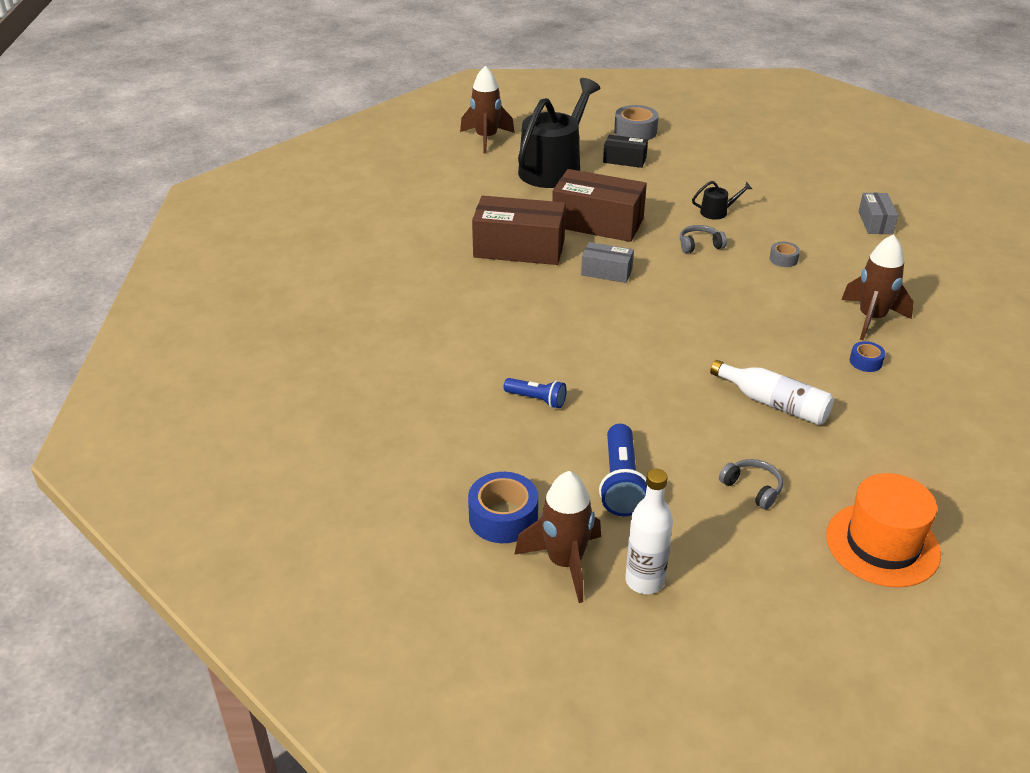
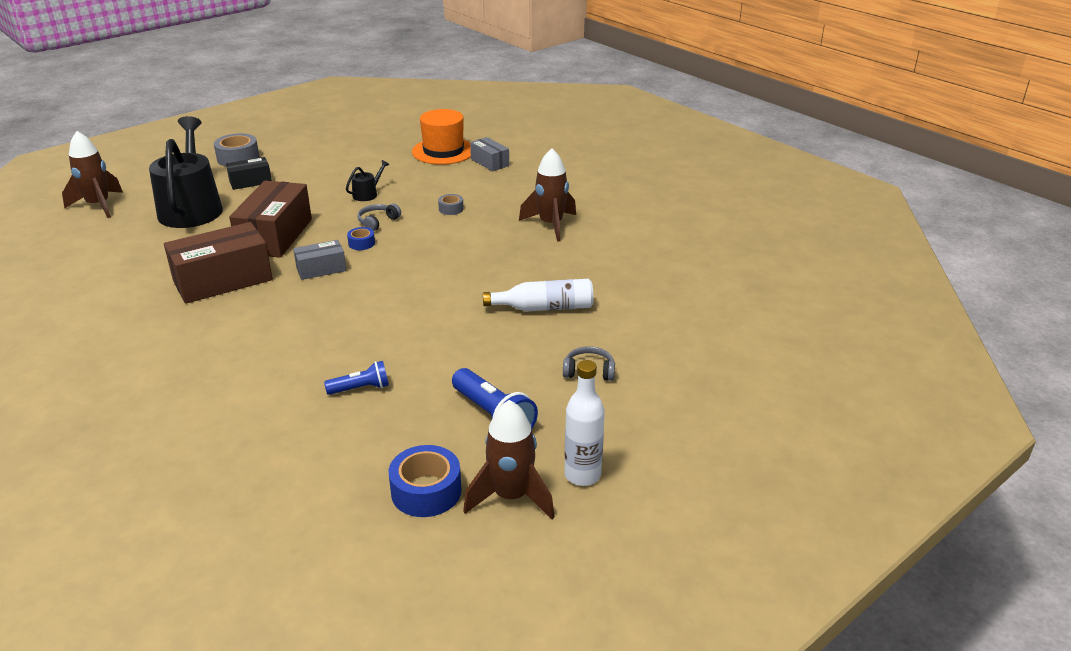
camera: 40 degrees left, 5 degrees down
(597, 223) = (275, 236): brown box -> brown box turned 60 degrees counterclockwise
(865, 362) = (576, 254): blue tape -> blue tape (361, 243)
(882, 544) = (705, 364): orange hat -> orange hat (443, 151)

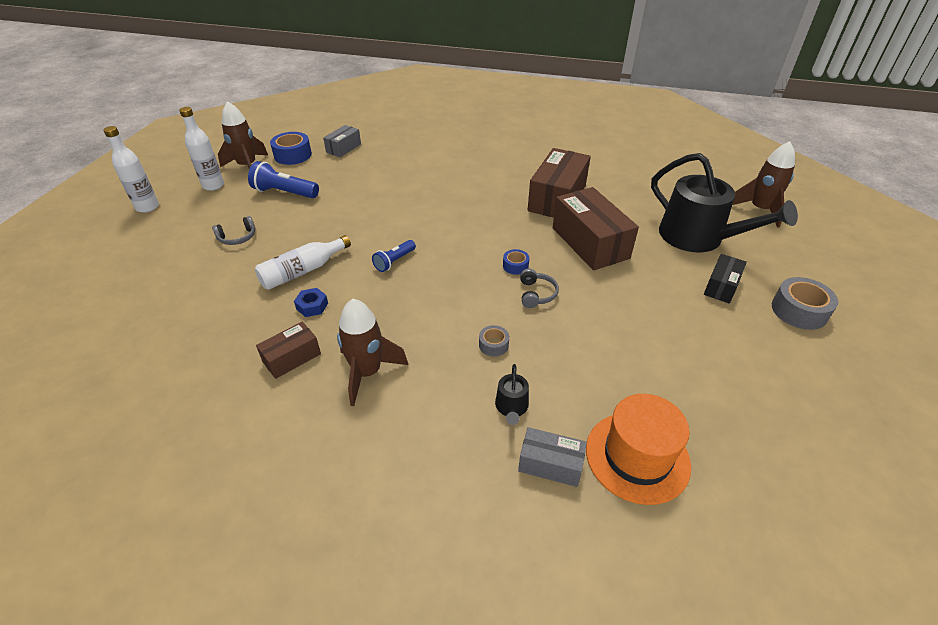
camera: 145 degrees right, 10 degrees up
(321, 269) = (509, 232): grey box -> grey box (343, 148)
(361, 388) = (376, 178): blue flashlight -> blue flashlight (394, 261)
(367, 194) = (599, 324): black watering can -> black watering can (511, 407)
(558, 276) = (312, 306): none -> blue nut
(598, 250) = (292, 358): none -> brown box
(691, 472) = (147, 207): none -> white bottle

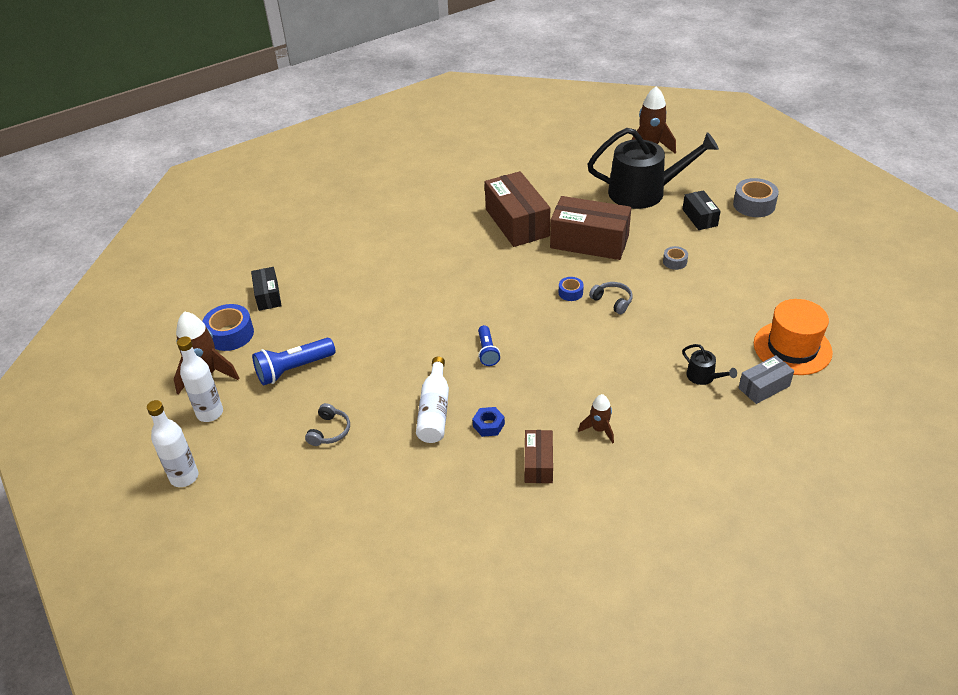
camera: 45 degrees left, 0 degrees up
(343, 148) = (268, 296): grey box -> black box
(367, 372) = (599, 429): brown rocket -> brown rocket, size x0.57
(493, 345) = (639, 352): grey tape -> grey tape (674, 262)

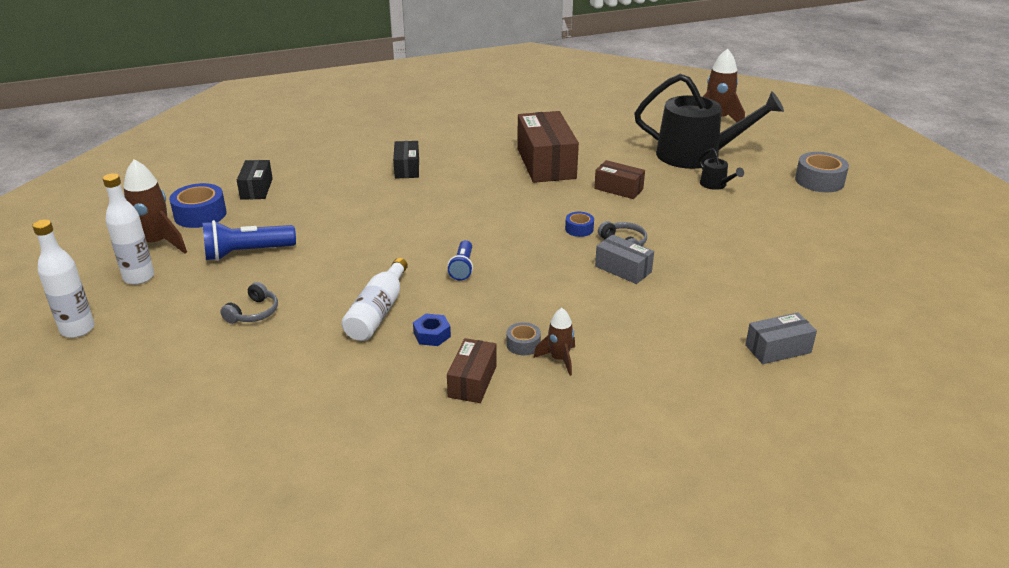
camera: 10 degrees right, 10 degrees down
(589, 242) = (618, 189): brown box -> brown box, size x0.53
(620, 329) = (623, 269): none -> grey box
(674, 262) = (709, 218): grey tape -> grey tape (523, 344)
(699, 217) = (752, 184): black box -> black box (407, 168)
(703, 377) = (706, 327): black watering can -> black watering can (715, 184)
(792, 348) = (826, 316): orange hat -> none

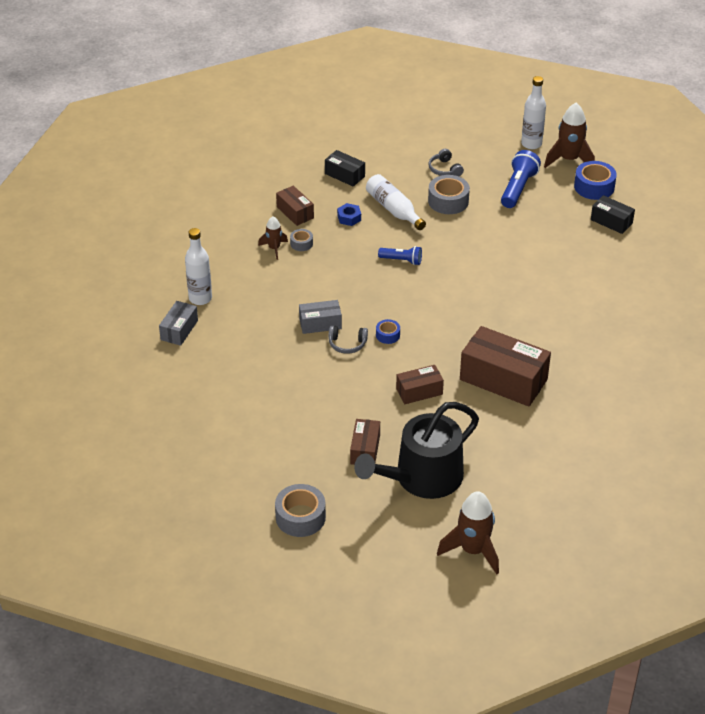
camera: 130 degrees right, 10 degrees up
(77, 329) = (495, 113): white bottle -> white bottle (200, 298)
(320, 284) = (448, 201): none -> grey tape
(407, 168) = (572, 303): black box -> black box (344, 175)
(462, 268) = (402, 260): blue flashlight -> blue flashlight turned 150 degrees clockwise
(715, 184) = (365, 449): black watering can -> brown box

